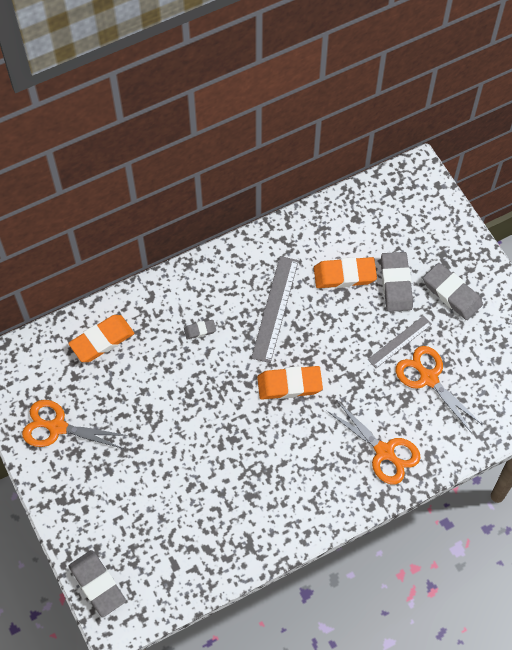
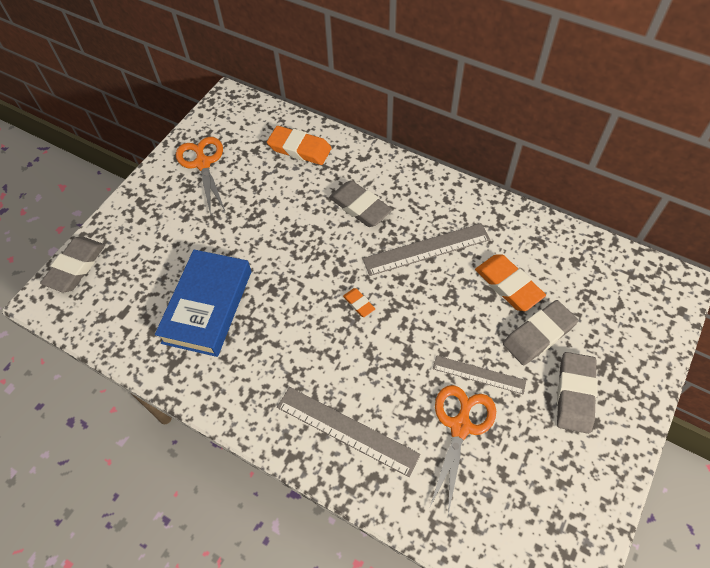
camera: 60 degrees right, 5 degrees down
(200, 330) = (360, 207): grey eraser -> grey eraser, size x2.00
(214, 495) = (208, 306): none -> blue book
(289, 385) = (359, 304): orange eraser -> orange eraser, size x0.50
(384, 452) = (347, 430): orange scissors -> grey ruler

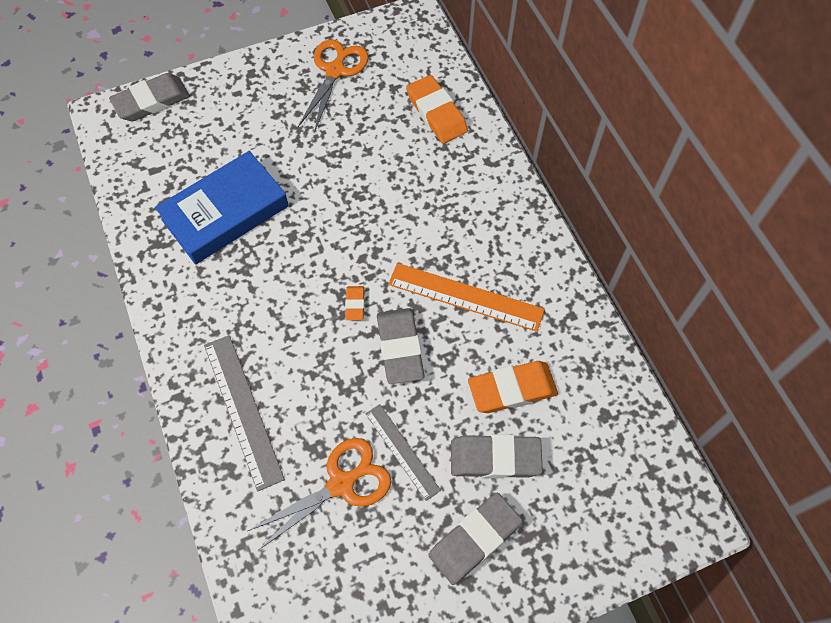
camera: 35 degrees right, 5 degrees up
(360, 207) = (441, 210): grey eraser -> grey eraser (399, 348)
(426, 249) = (465, 297): grey ruler -> orange ruler
(508, 285) = (512, 389): orange eraser -> orange eraser turned 75 degrees clockwise

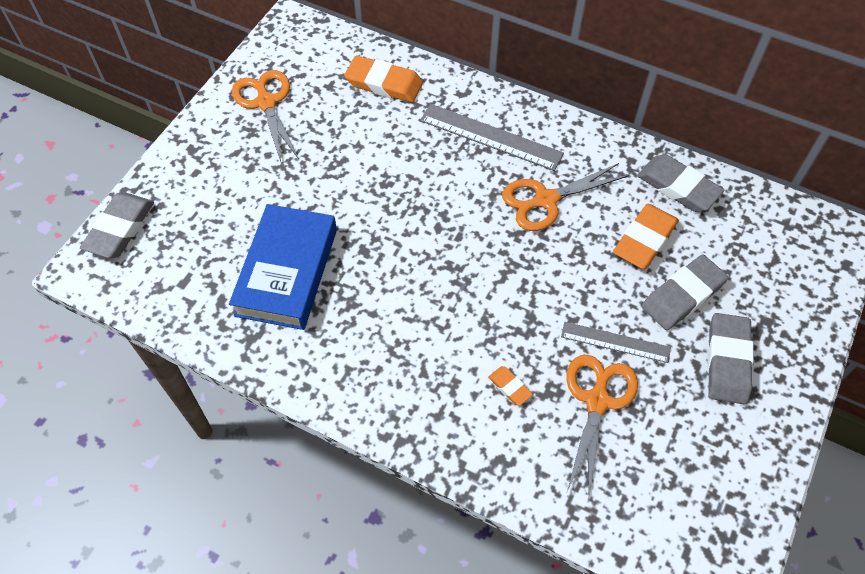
camera: 40 degrees left, 5 degrees down
(243, 410) = (465, 409): grey ruler -> grey ruler (491, 137)
(355, 304) = (469, 265): orange eraser -> orange eraser (509, 387)
(399, 348) = (536, 271): grey eraser -> grey eraser (678, 187)
(465, 297) = (545, 200): orange ruler -> orange scissors

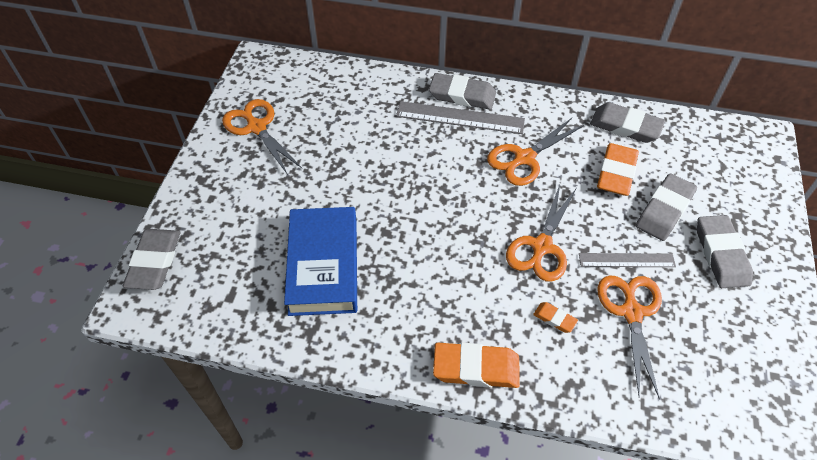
camera: 15 degrees left, 5 degrees down
(384, 83) = (354, 92): orange eraser -> orange eraser (476, 368)
(503, 110) = (462, 95): none -> grey eraser
(526, 305) = (541, 247): none -> orange scissors

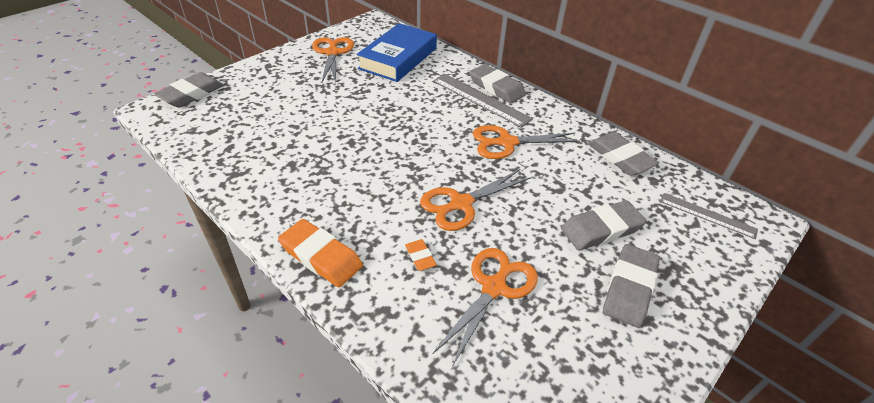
camera: 30 degrees right, 10 degrees down
(323, 265) = (287, 141): blue book -> blue book (398, 58)
(616, 173) = (579, 184): orange eraser -> none
(626, 260) = (528, 248): grey ruler -> grey ruler (707, 215)

